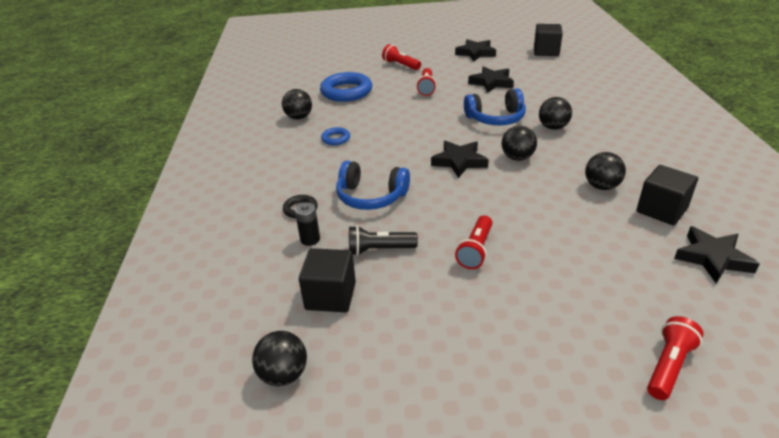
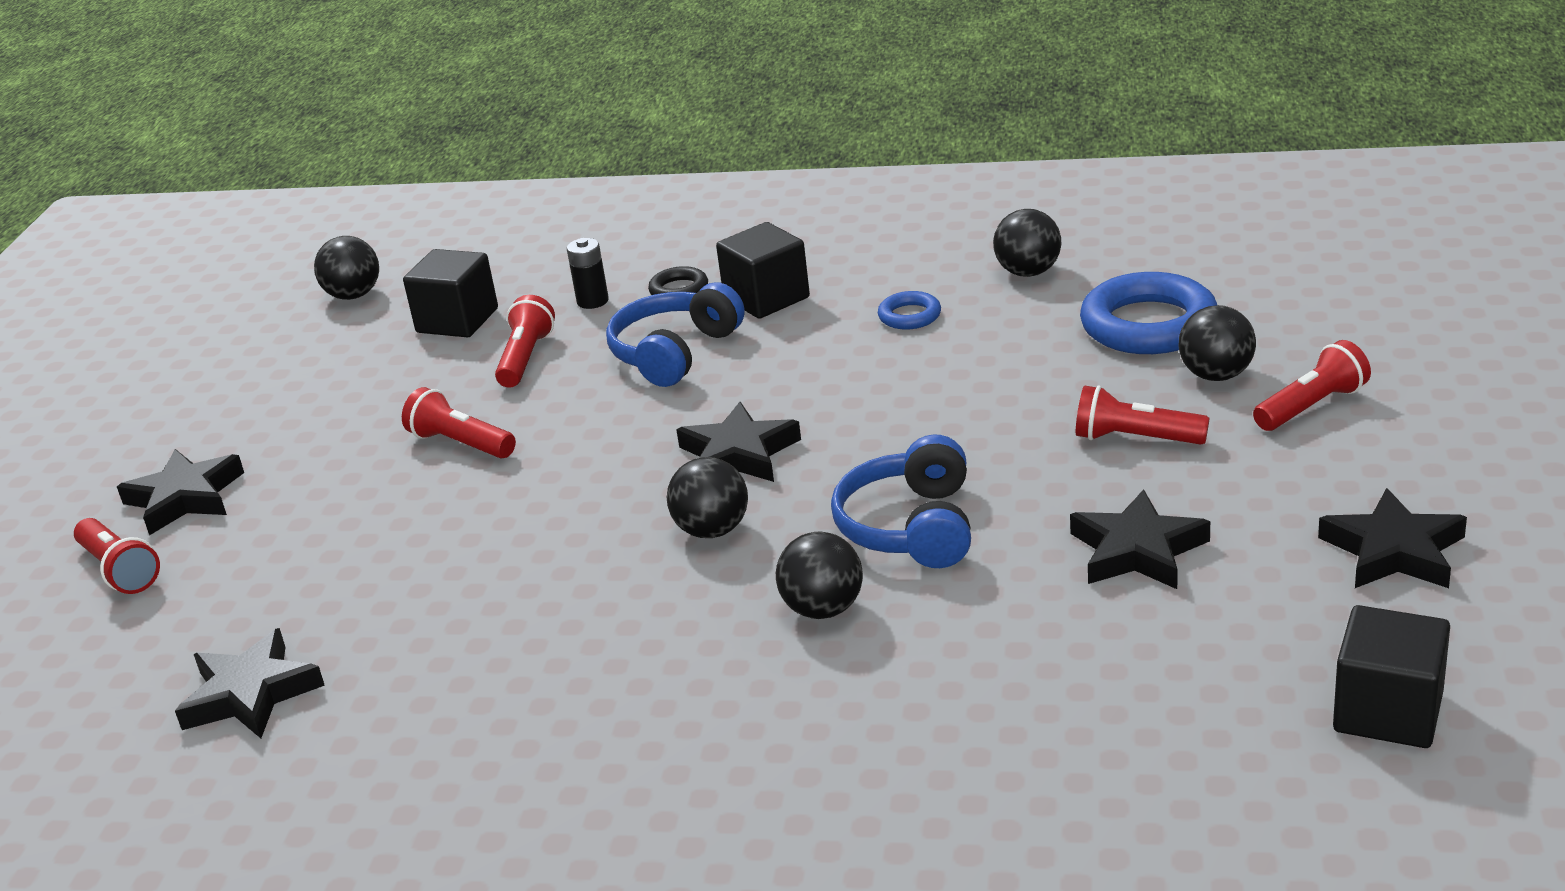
camera: 105 degrees right, 5 degrees down
(379, 250) = (526, 358): black flashlight -> red flashlight
(580, 366) = (185, 498): none -> black star
(601, 186) = (539, 621): black ball -> black ball (1216, 375)
(661, 210) = (413, 679): black cube -> black cube (766, 298)

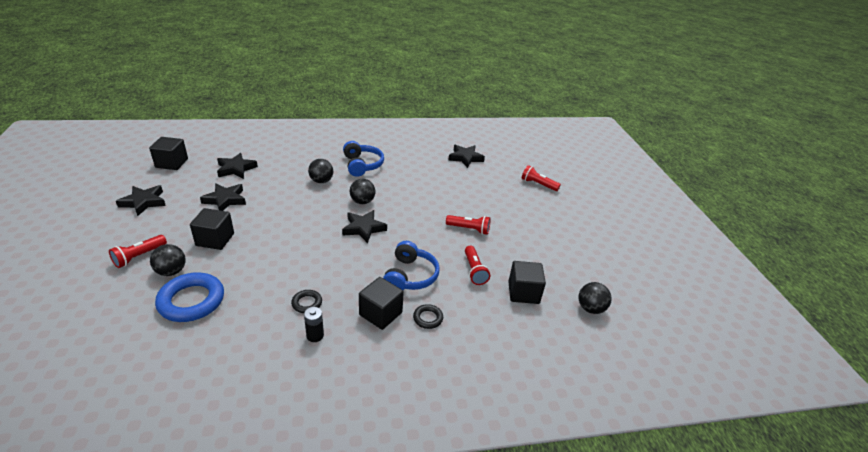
camera: 155 degrees right, 5 degrees up
(185, 498) = (546, 206): black star -> black star (236, 169)
(592, 301) = (467, 308): black battery -> black battery (315, 335)
(909, 316) = (307, 303): blue ring -> black ring
(911, 527) = (297, 204): blue headphones -> blue headphones (362, 165)
(1028, 272) = (245, 339): black ball -> none
(1135, 439) = (215, 239): red flashlight -> black cube

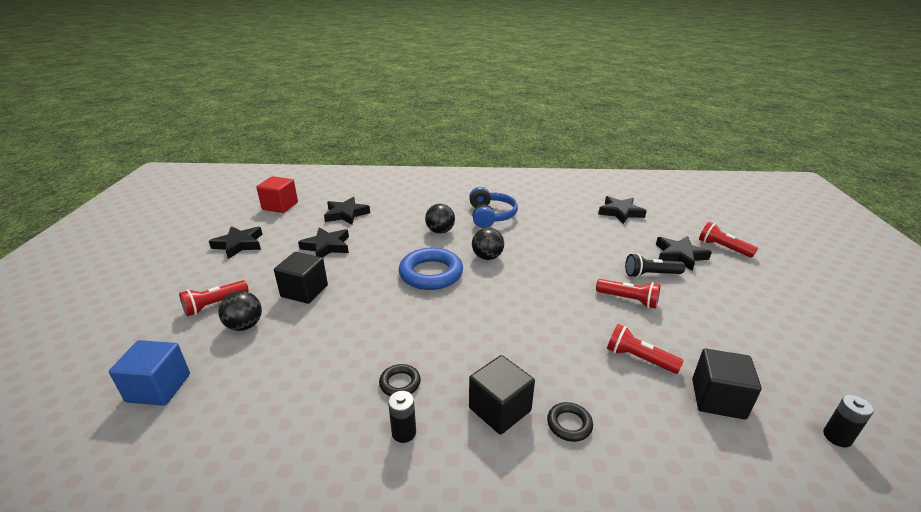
camera: 15 degrees right, 5 degrees down
(114, 325) = (159, 388): none -> blue cube
(172, 163) = (280, 206): black cube -> red cube
(191, 301) = (257, 365): blue ring -> blue ring (431, 273)
(363, 228) = (486, 289): black star -> black star (680, 255)
(410, 276) = (544, 358): blue headphones -> none
(474, 271) = (638, 358): red flashlight -> red flashlight turned 120 degrees clockwise
(485, 208) = (650, 274): none -> black flashlight
(590, 308) = (837, 437): black ball -> black battery

